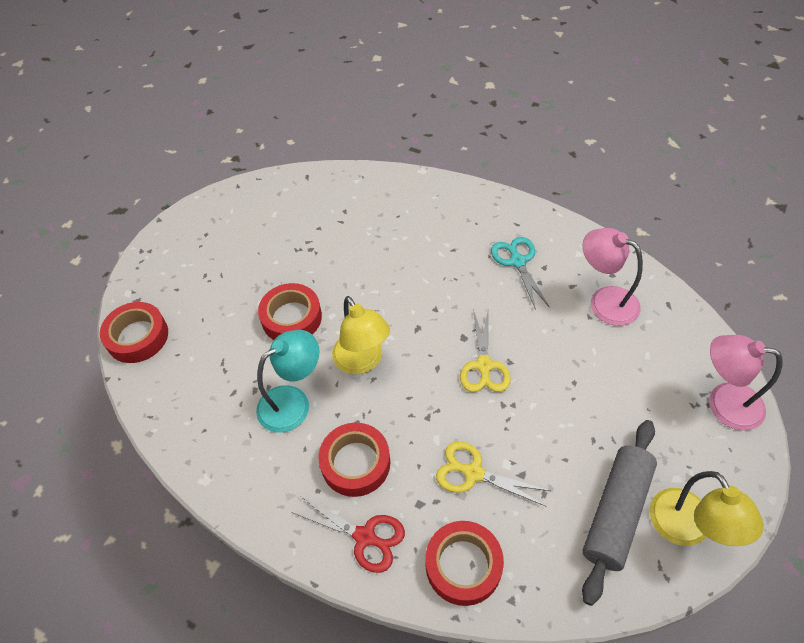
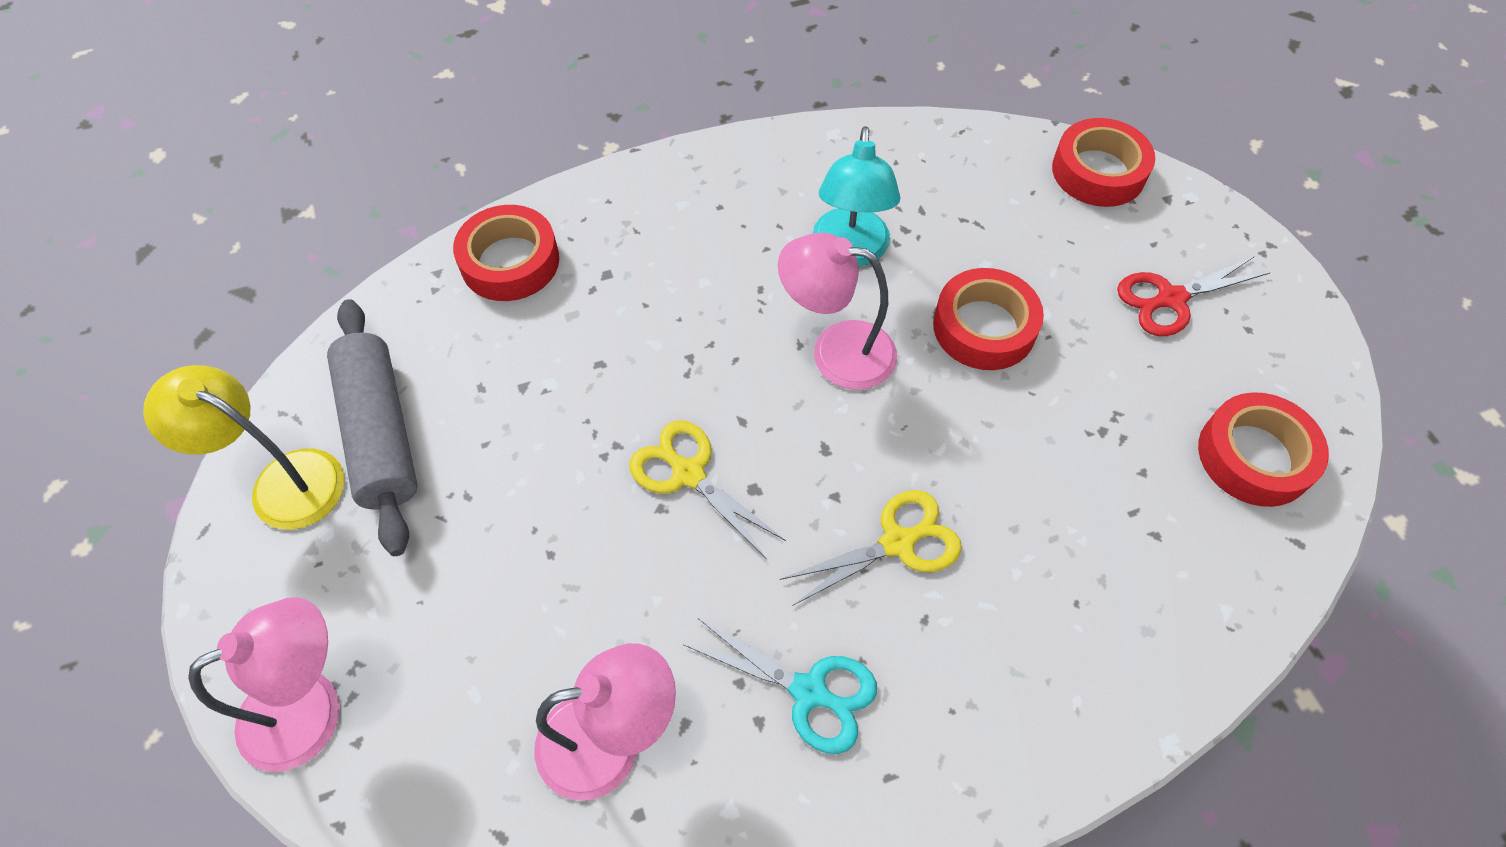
camera: 130 degrees right, 5 degrees up
(355, 463) = (712, 255): red tape -> red tape (1254, 456)
(362, 361) = (836, 351): yellow lamp -> pink lamp
(365, 537) = (629, 210): red scissors -> red scissors (1171, 299)
(473, 473) = (578, 344): yellow scissors -> yellow scissors (897, 543)

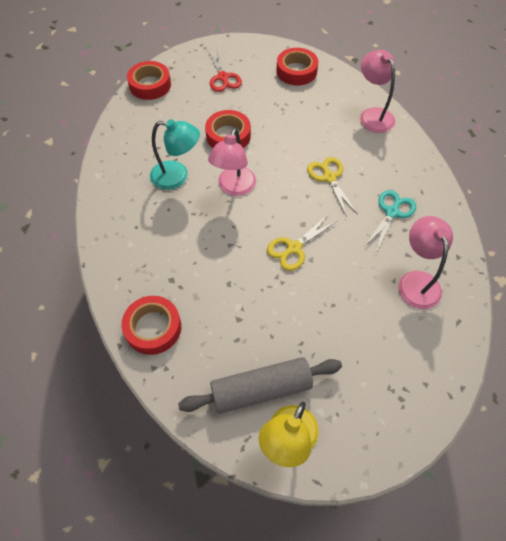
camera: 85 degrees left, 0 degrees up
(311, 707) = (411, 407): pink lamp -> pink lamp (373, 115)

